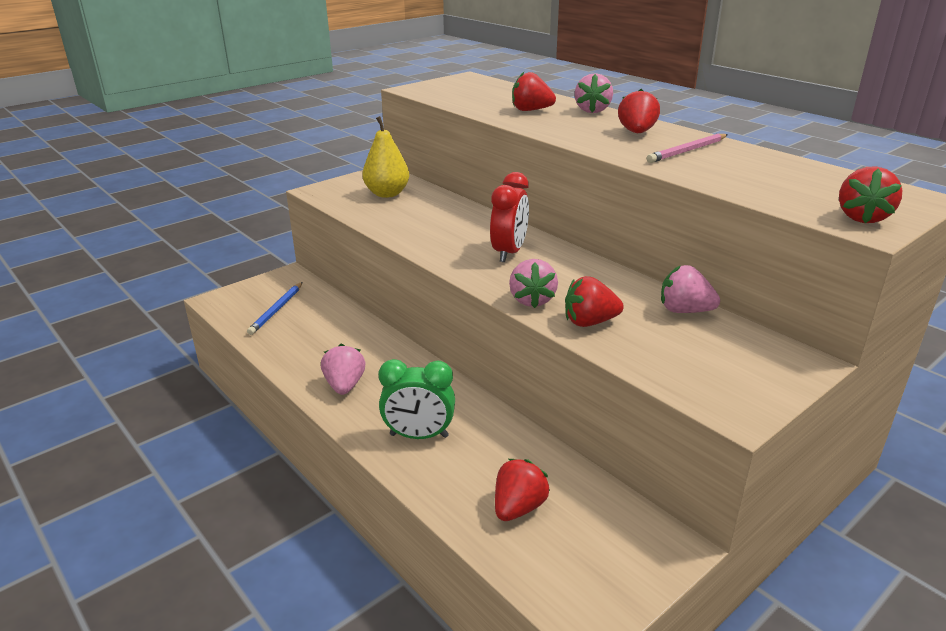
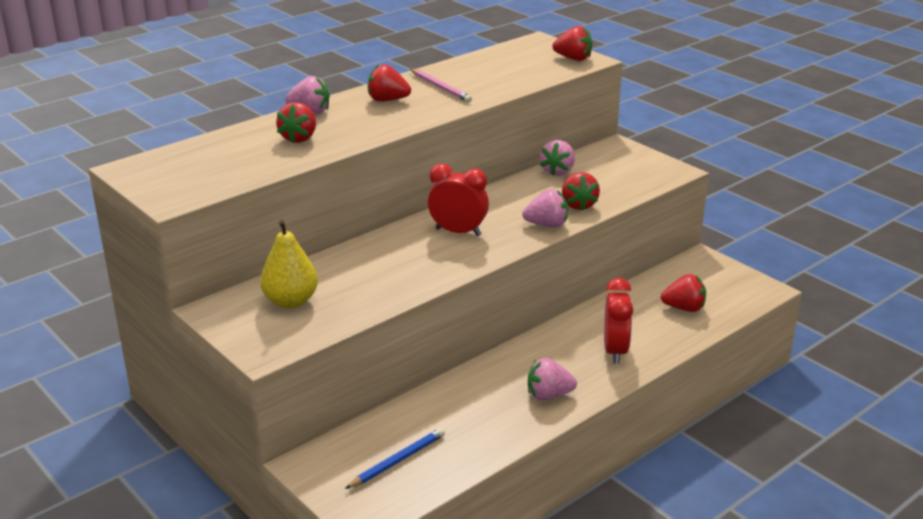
camera: 90 degrees left, 0 degrees up
(276, 310) = (397, 461): blue pencil -> blue pencil turned 60 degrees counterclockwise
(419, 435) = (615, 351): green clock -> red clock
(518, 507) = (684, 308): red strawberry -> red strawberry turned 150 degrees clockwise

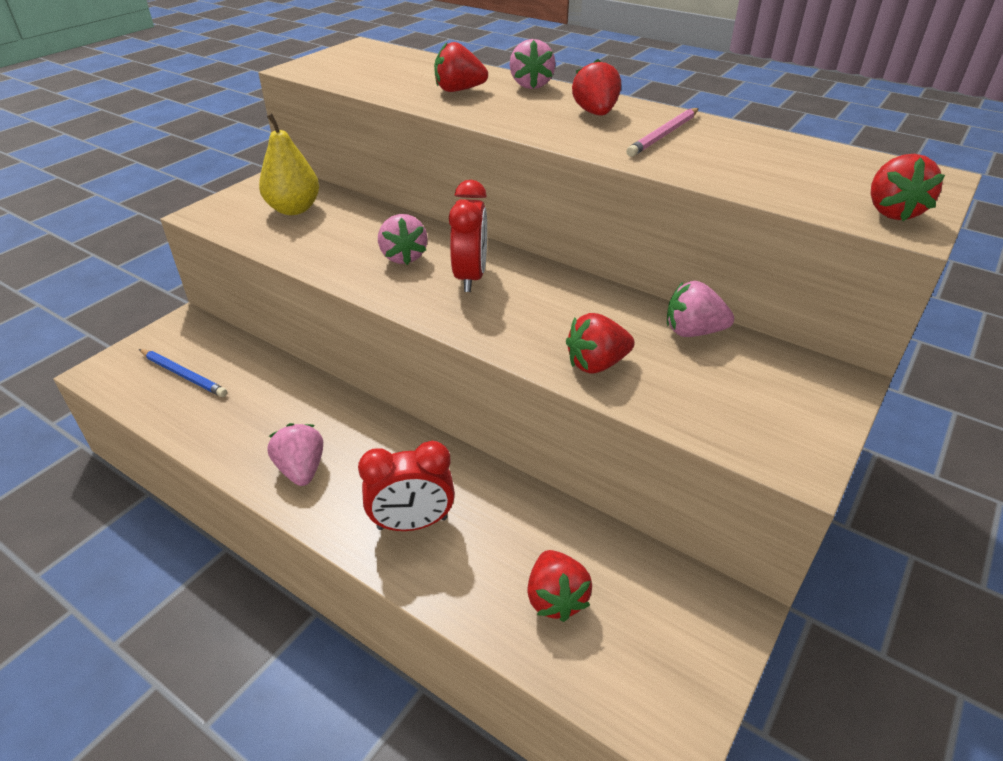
camera: 75 degrees right, 10 degrees up
(547, 225) = (520, 342): pink strawberry -> pink strawberry (403, 257)

